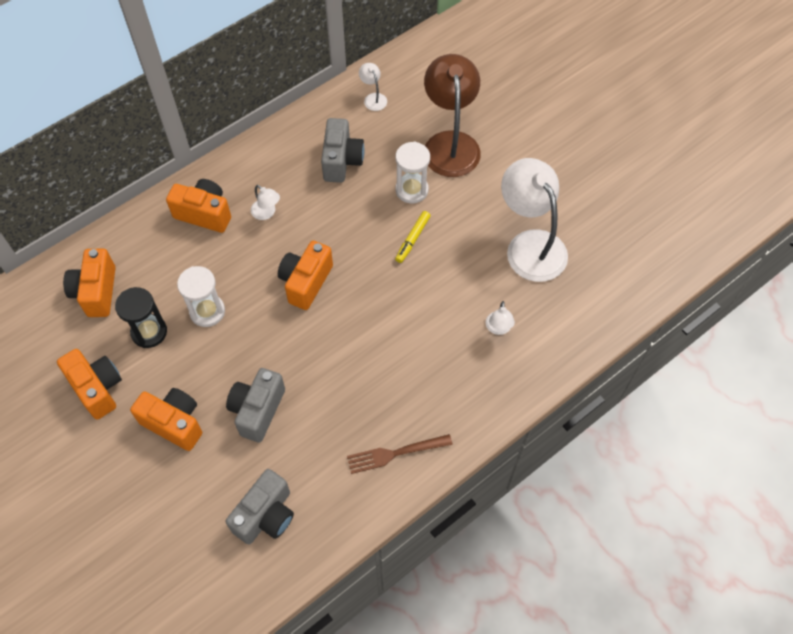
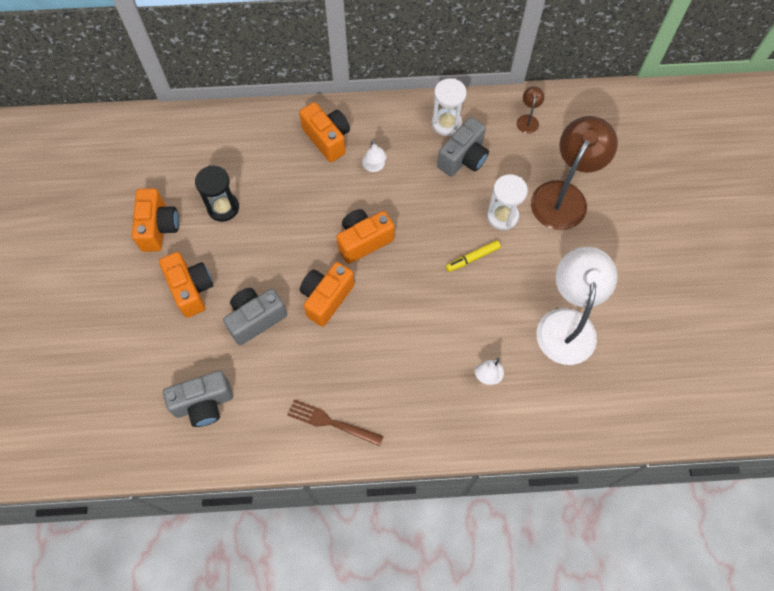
camera: 35 degrees right, 5 degrees up
(96, 292) = (209, 153): orange camera -> orange camera (326, 298)
(207, 311) = (275, 218): white hourglass -> white hourglass (446, 123)
(373, 98) = (528, 120): white lamp -> brown lamp

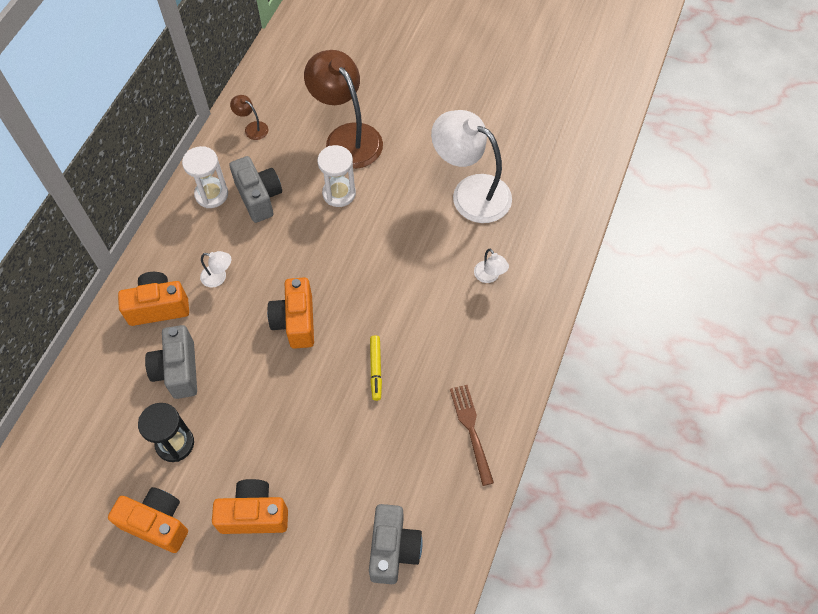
camera: 65 degrees left, 5 degrees down
(255, 319) = (325, 460): grey camera -> grey camera (178, 370)
(326, 298) = (338, 382): orange camera -> none
(331, 422) = (471, 430): brown fork -> brown fork turned 120 degrees clockwise
(472, 258) = (367, 236): yellow marker -> yellow marker (375, 369)

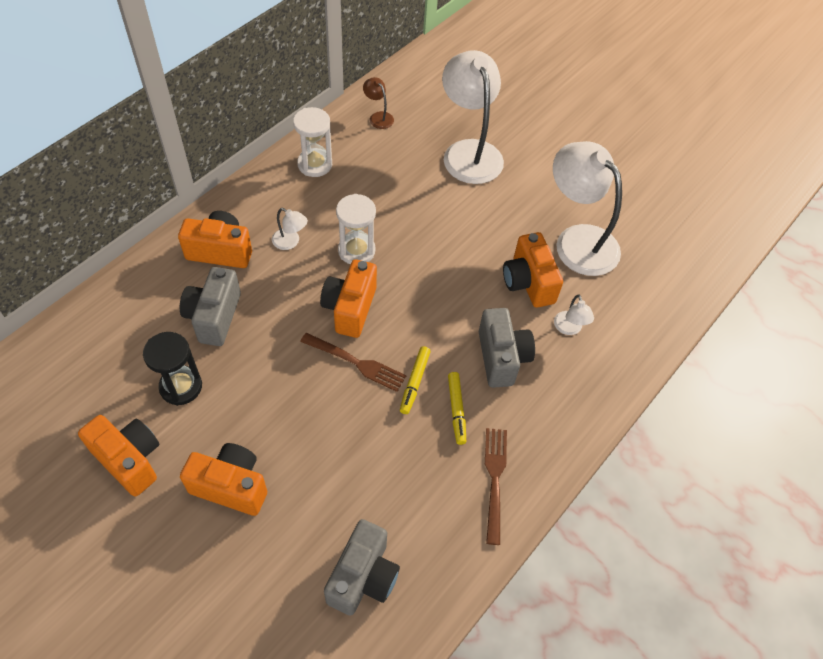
camera: 15 degrees right, 5 degrees down
(259, 197) = (360, 181): grey camera -> grey camera (501, 358)
(319, 369) = (356, 363): none -> brown fork
(339, 193) = (441, 201): white hourglass -> white hourglass (356, 251)
(347, 137) = (469, 152): brown lamp -> white lamp
(419, 381) = (456, 410): none -> yellow marker
(441, 246) = (528, 282): none -> orange camera

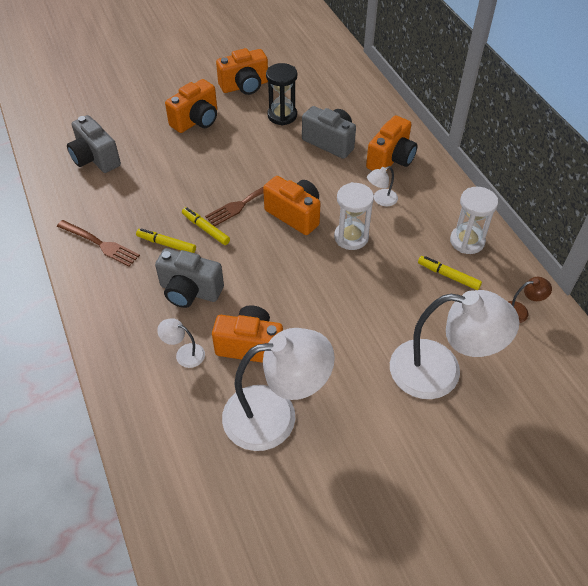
camera: 120 degrees right, 5 degrees down
(365, 168) = (448, 276): none -> yellow marker

